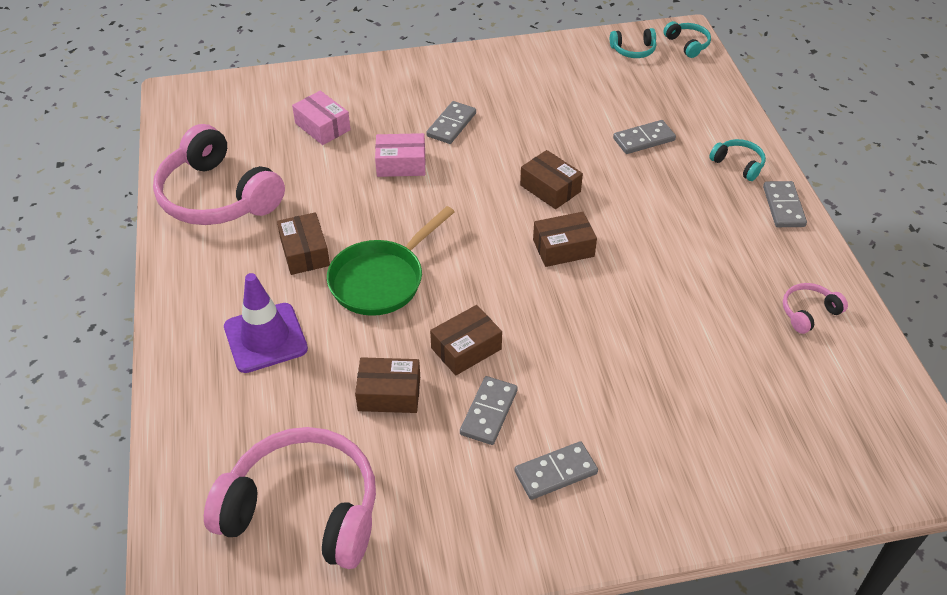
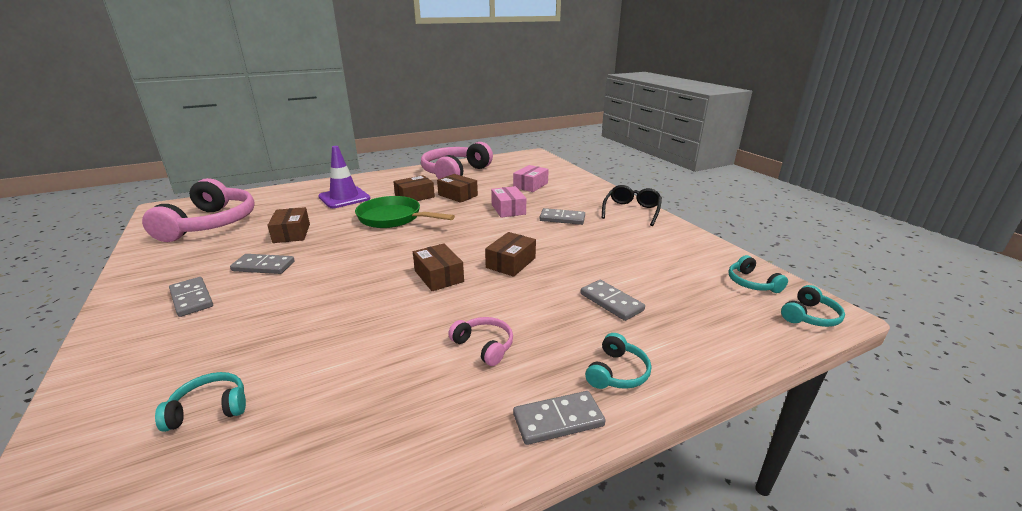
camera: 75 degrees right, 20 degrees down
(453, 66) = (631, 211): none -> black glasses
(466, 348) = (327, 251): brown box -> brown box (457, 195)
(751, 410) = (209, 409): none -> turquoise headphones
(808, 313) = (358, 456): pink headphones -> pink headphones (484, 346)

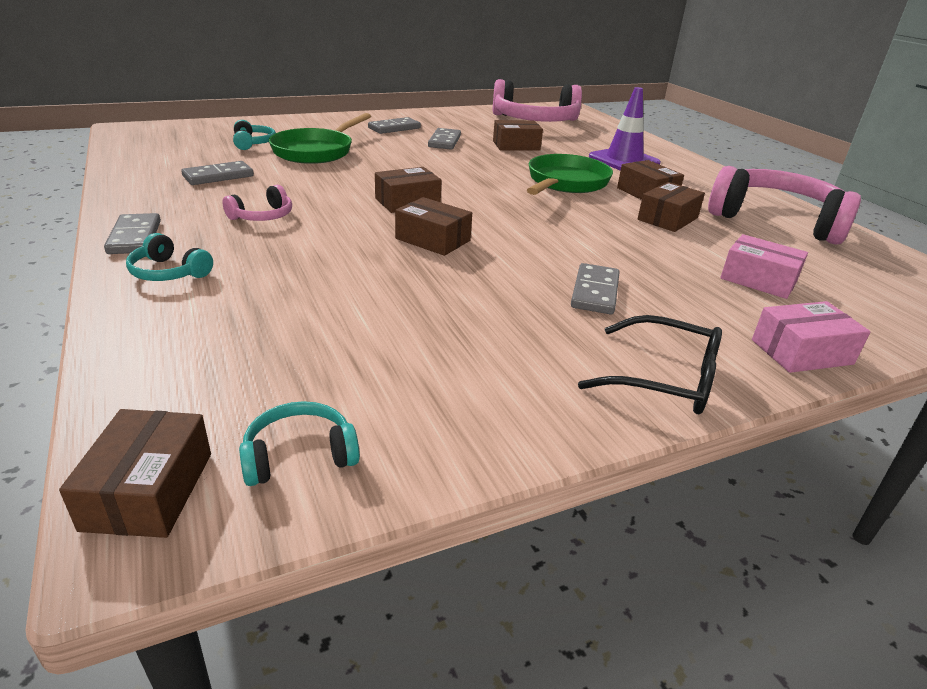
camera: 90 degrees right, 5 degrees up
(272, 344) = (316, 151): none -> green pan
(508, 209) = (622, 251): pink box -> pink box (801, 352)
(611, 302) = (305, 292): grey domino -> grey domino (218, 176)
(809, 316) = (149, 490): turquoise headphones -> brown box

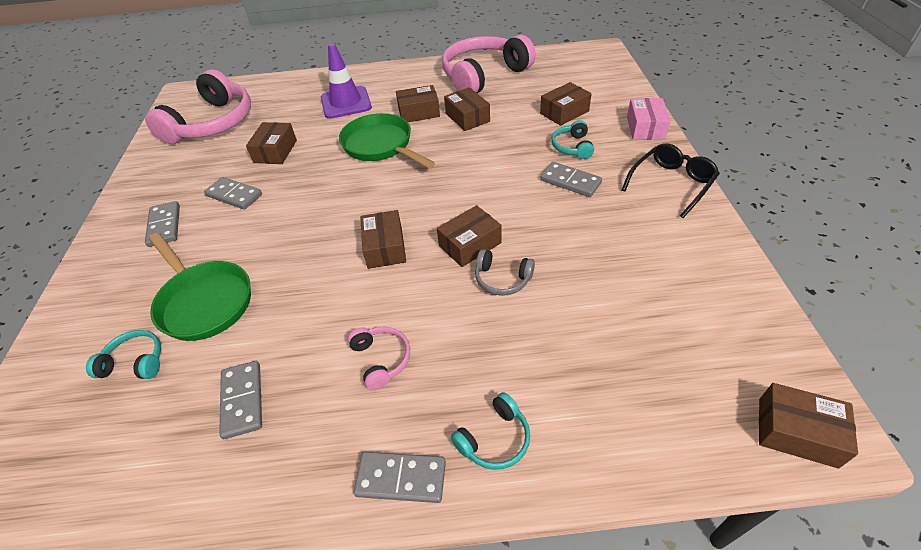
camera: 65 degrees left, 15 degrees up
(299, 455) = (754, 353): turquoise headphones -> turquoise headphones (572, 147)
(385, 260) = (502, 279): none -> grey headphones
(758, 280) = (564, 112): pink box -> brown box

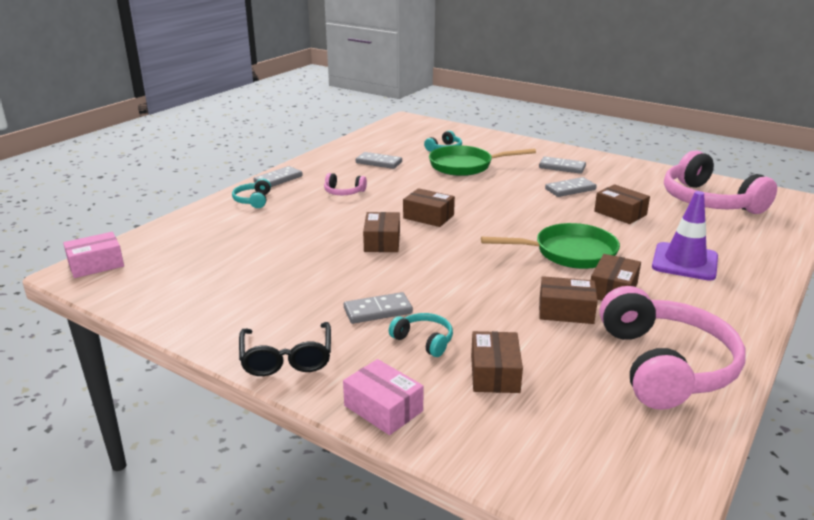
camera: 125 degrees right, 20 degrees down
(502, 279) = (333, 239): grey headphones -> none
(796, 432) = (96, 265): brown box -> pink box

